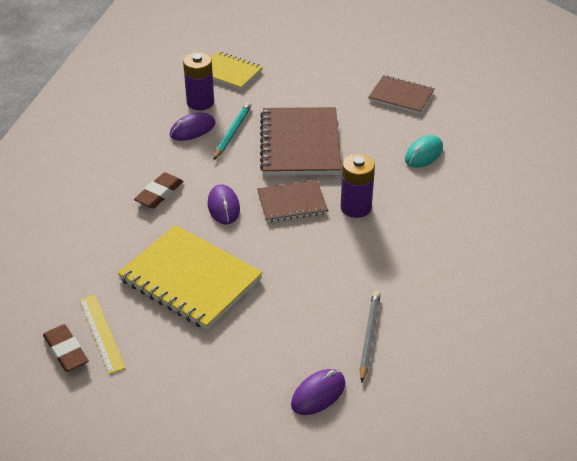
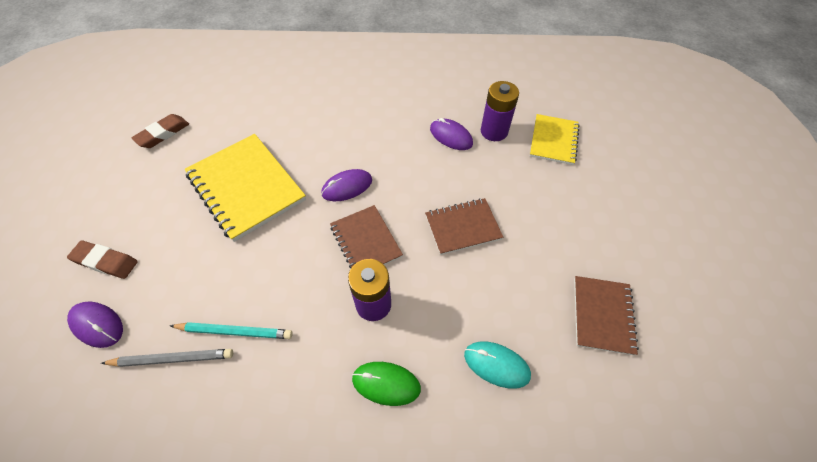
camera: 75 degrees right, 15 degrees up
(102, 333) = (181, 148): yellow ruler -> none
(159, 193) = (353, 137): brown eraser -> brown eraser (106, 261)
(190, 279) = (246, 187): yellow notebook -> yellow notebook turned 60 degrees counterclockwise
(232, 132) = (459, 167): turquoise pencil -> turquoise pencil (235, 331)
(300, 144) = (462, 227): brown notebook -> brown notebook, size x0.59
(423, 211) = (386, 383): none -> green mouse

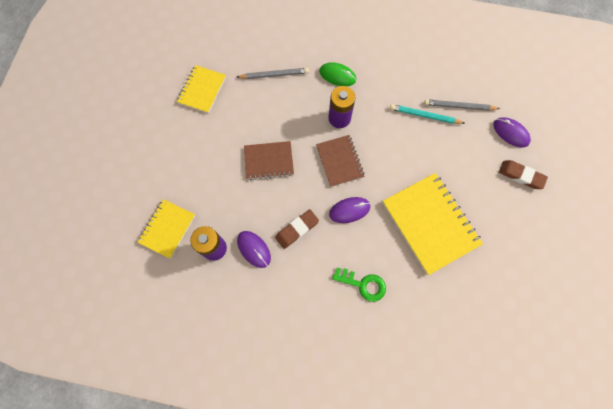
camera: 170 degrees left, 15 degrees up
(163, 134) = (514, 298): brown eraser -> brown eraser (297, 230)
(326, 124) = (363, 284): none -> green key
(496, 365) = (274, 75): turquoise mouse -> grey pencil
(602, 315) = (202, 90): brown notebook -> yellow notebook

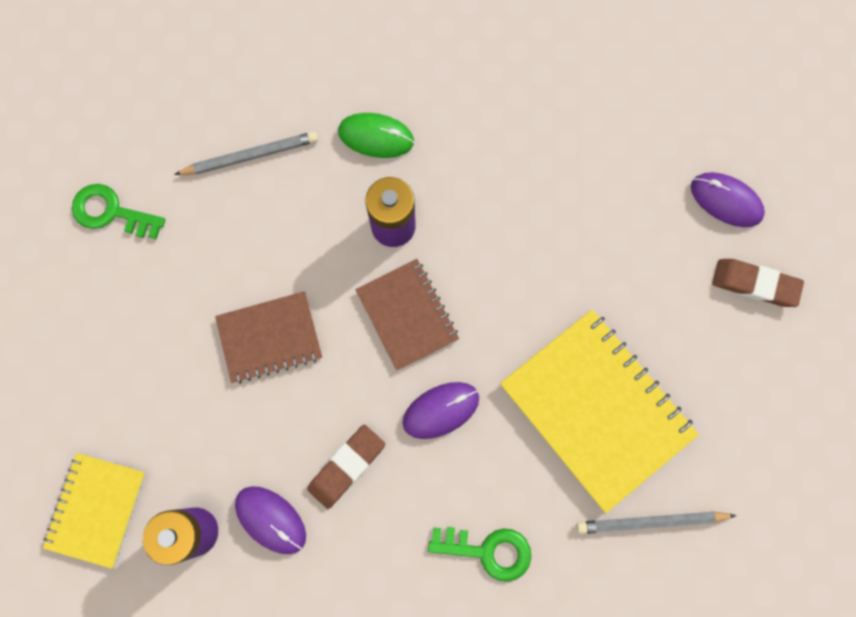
camera: 10 degrees left, 5 degrees up
(202, 90) = (111, 212): yellow notebook -> green key
(424, 116) = (557, 193): turquoise pencil -> none
(459, 106) = (621, 162): grey pencil -> grey pencil (651, 522)

